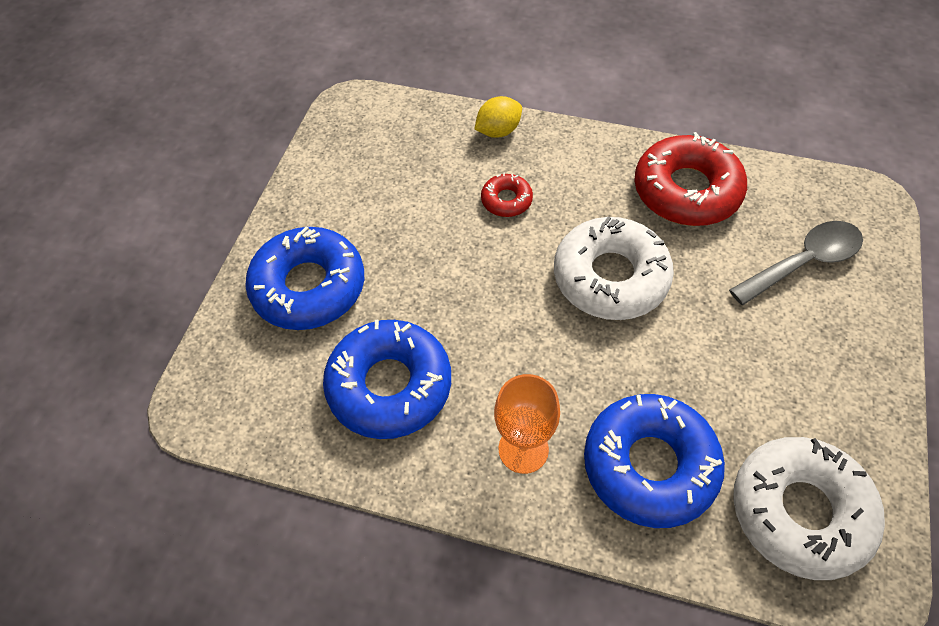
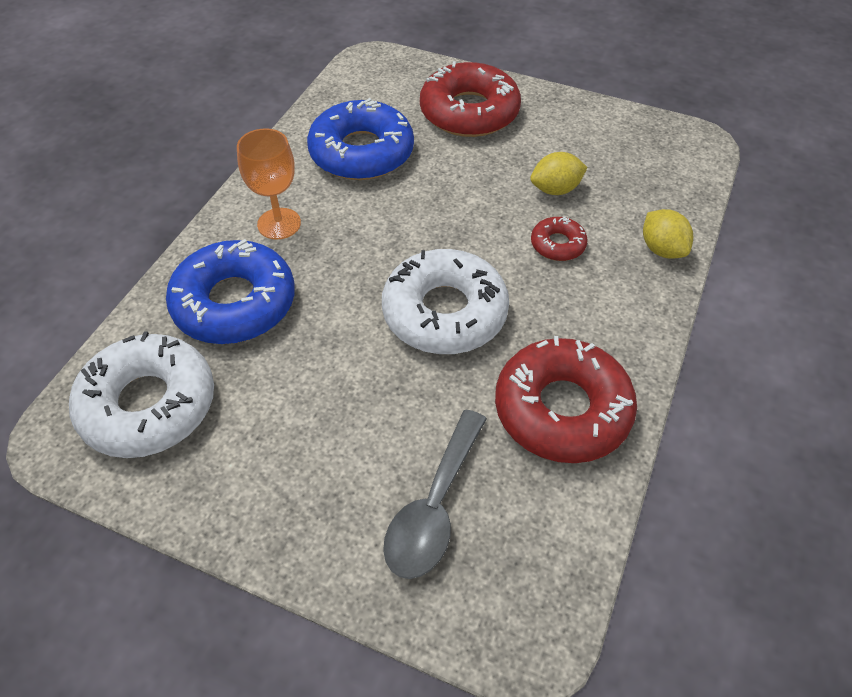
camera: 95 degrees right, 5 degrees down
(309, 287) = (469, 112): blue donut -> red donut
(431, 205) = (555, 189): none -> yellow lemon
(803, 262) = (434, 507): grey spoon -> grey spoon turned 45 degrees clockwise

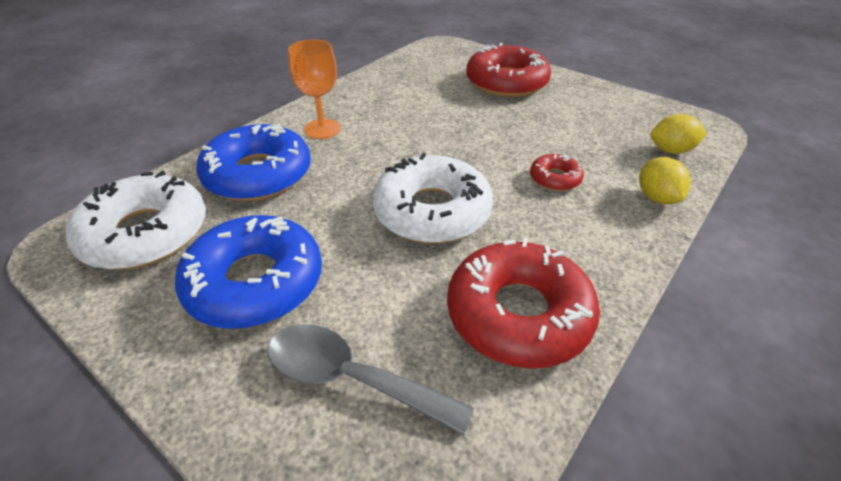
camera: 15 degrees right, 10 degrees down
(361, 152) = (409, 95): blue donut -> blue donut (255, 282)
(434, 507) = (351, 378): grey spoon -> grey spoon turned 75 degrees clockwise
(555, 189) = (564, 140): yellow lemon -> yellow lemon (671, 150)

